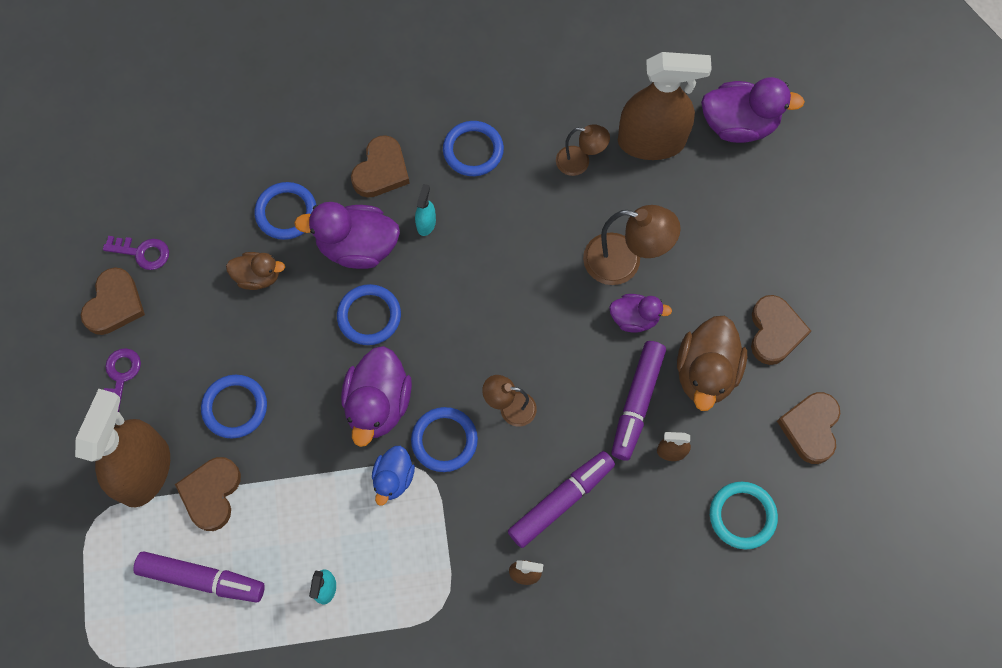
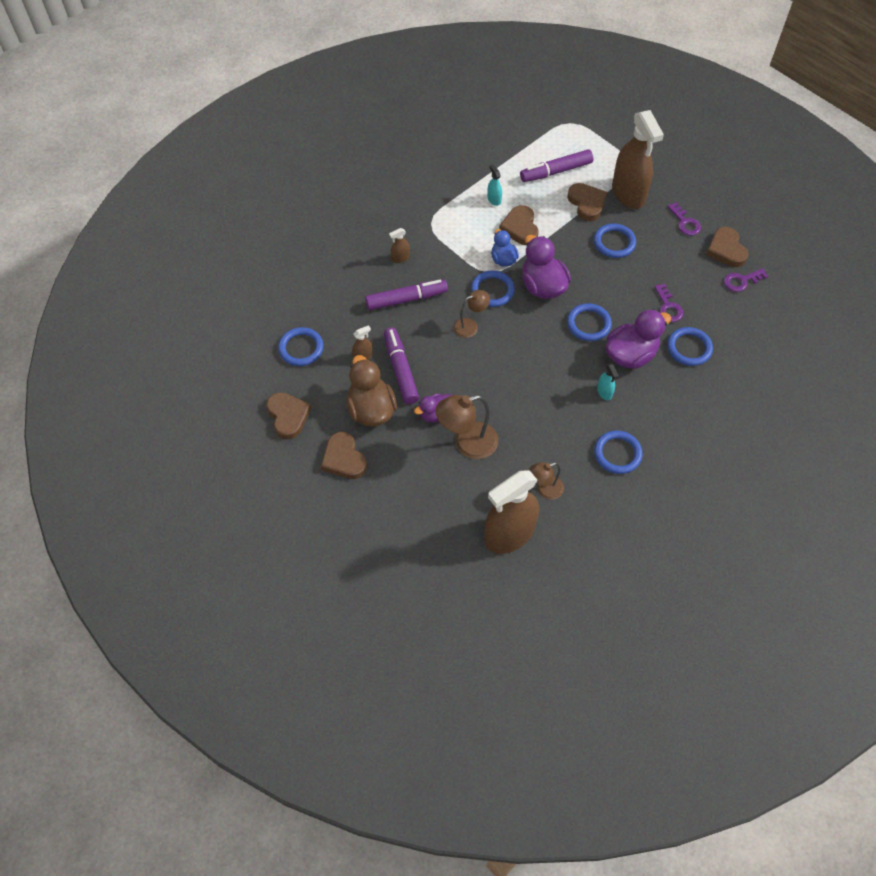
camera: 145 degrees right, 10 degrees down
(258, 277) = (668, 307): brown duck -> purple key
(381, 170) = (660, 406): brown heart -> brown heart (520, 228)
(561, 501) = (406, 299): purple marker -> purple marker turned 120 degrees counterclockwise
(738, 125) = (458, 587): purple duck -> none
(742, 516) = (301, 348): turquoise ring -> blue ring

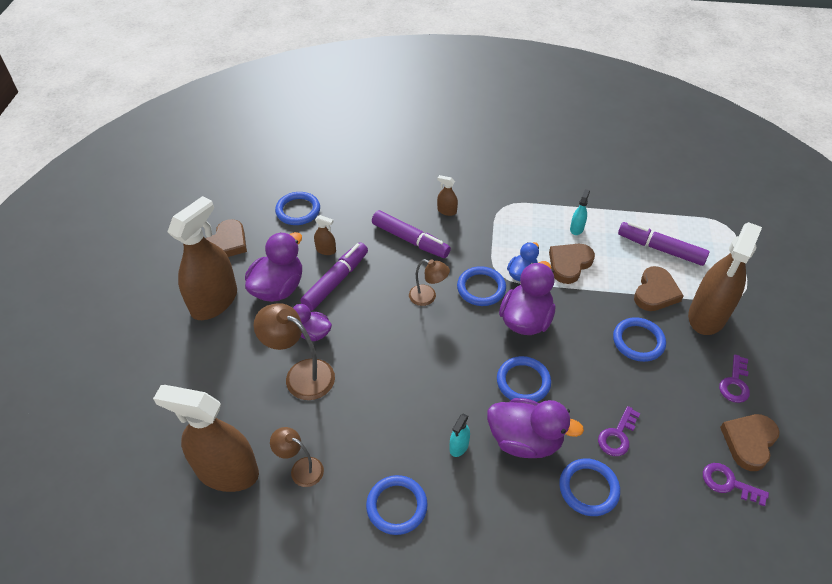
camera: 50 degrees right, 10 degrees down
(344, 459) = (214, 301): brown heart -> brown spray bottle
(371, 410) = (278, 288): brown duck -> purple duck

